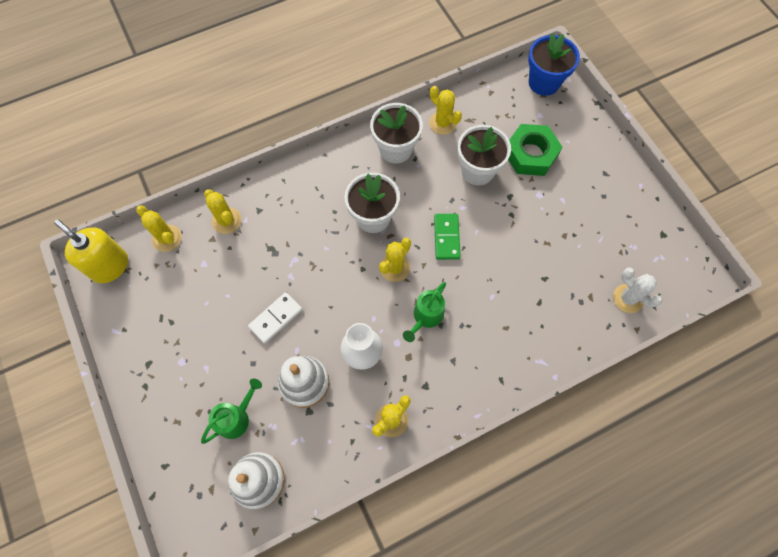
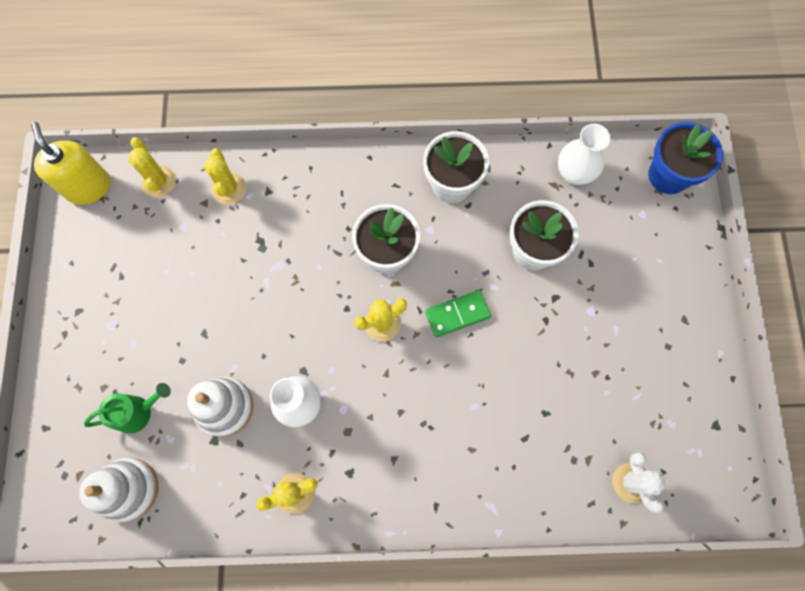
camera: 25 degrees right, 5 degrees up
(276, 318) = (228, 322): white domino -> none
(425, 317) = (388, 395): green watering can -> none
(442, 123) = (521, 176): yellow cactus -> none
(446, 237) = (457, 314): green domino -> green domino turned 45 degrees clockwise
(479, 106) = (574, 173): none -> white vase
(530, 154) = (606, 257): green nut -> none

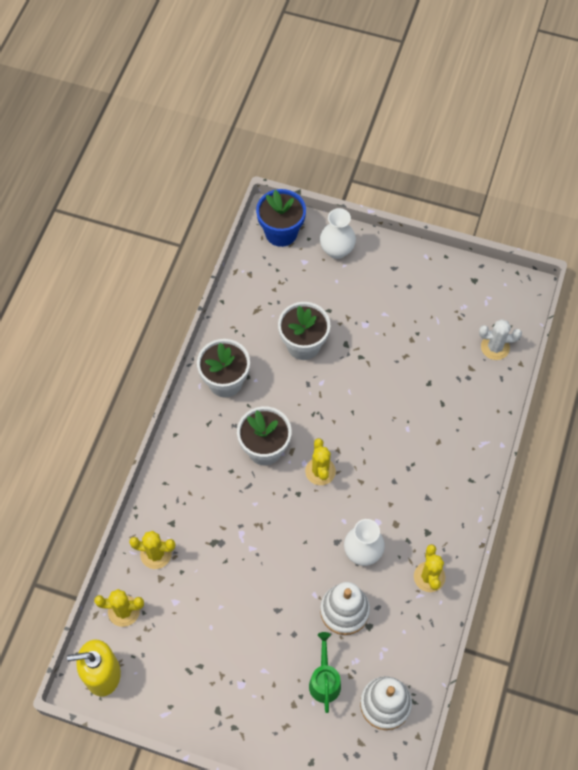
camera: 70 degrees left, 10 degrees down
(457, 314) = (333, 415): green domino -> none
(574, 173) = (253, 293): white vase -> white vase (337, 250)

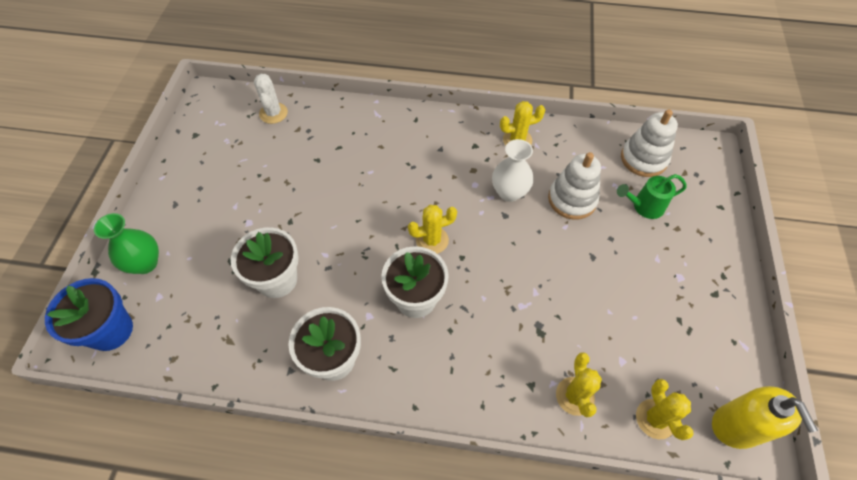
camera: 100 degrees left, 5 degrees down
(337, 250) = (145, 263): white vase -> green vase

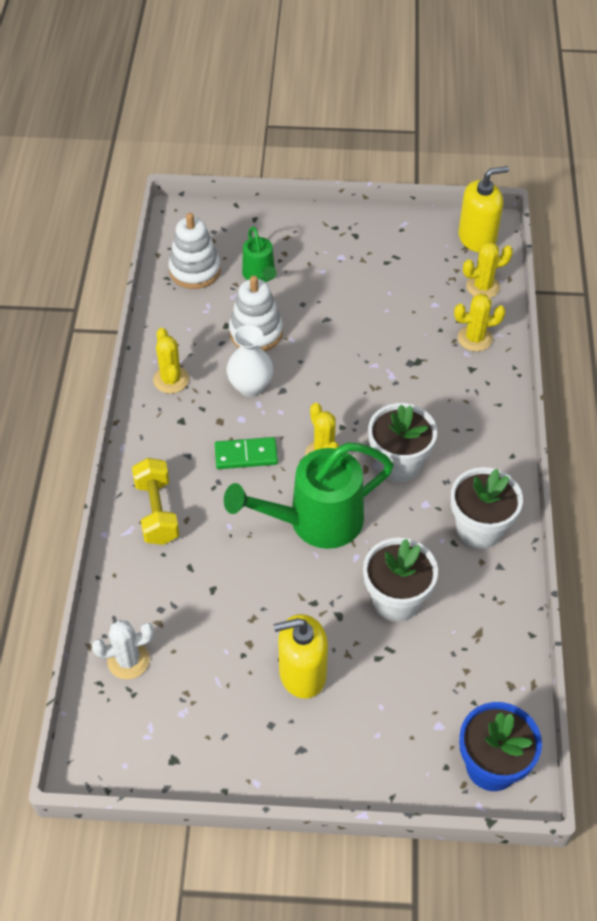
camera: 95 degrees left, 5 degrees down
(145, 263) = (396, 757): green vase -> none
(232, 209) = (302, 673): none -> yellow soap dispenser
(364, 228) = (314, 521): none -> green watering can
(390, 129) = (157, 512): none -> yellow dumbbell
(437, 185) = (246, 455): none -> green domino

